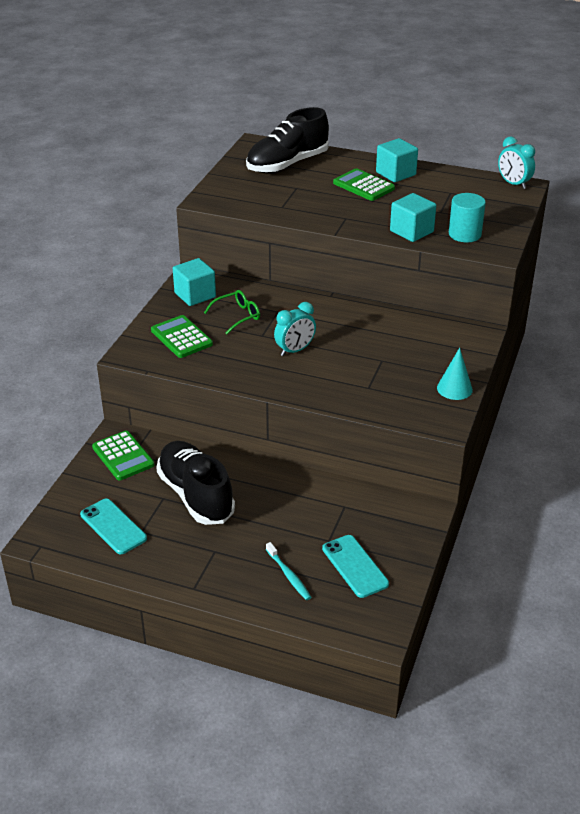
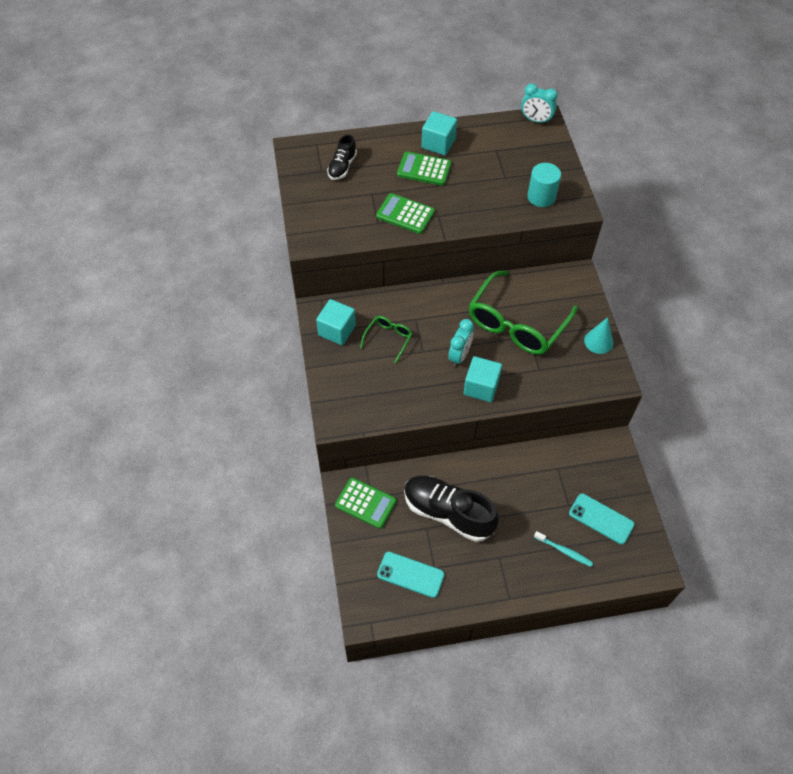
camera: 30 degrees left, 20 degrees up
(181, 337) = (362, 383): green calculator -> green calculator (405, 214)
(287, 164) = (342, 167): black shoe -> black shoe, size x0.53
(377, 347) = (516, 324): none -> green glasses
(411, 231) = (500, 210): turquoise cube -> turquoise cube (481, 387)

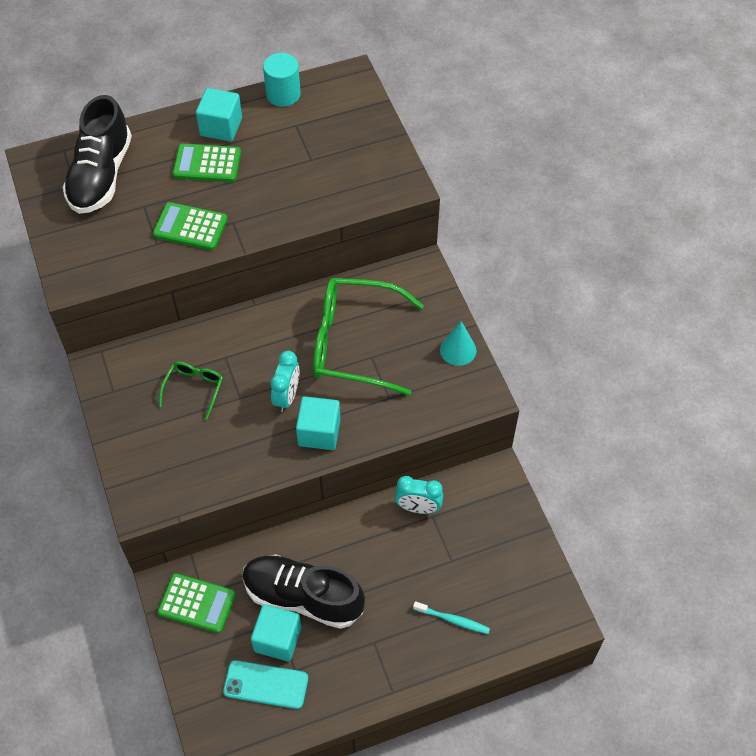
camera: 10 degrees left, 0 degrees up
(337, 330) = (126, 388): turquoise cube -> turquoise cube (277, 639)
(342, 167) = (101, 175): black shoe -> black shoe, size x1.90
(516, 324) = (353, 343): green glasses -> green glasses turned 75 degrees clockwise
(536, 120) = (341, 79): turquoise clock -> turquoise clock (418, 508)
(541, 197) = (359, 179): turquoise cylinder -> turquoise cylinder (283, 94)
(601, 519) = (493, 571): turquoise phone -> none

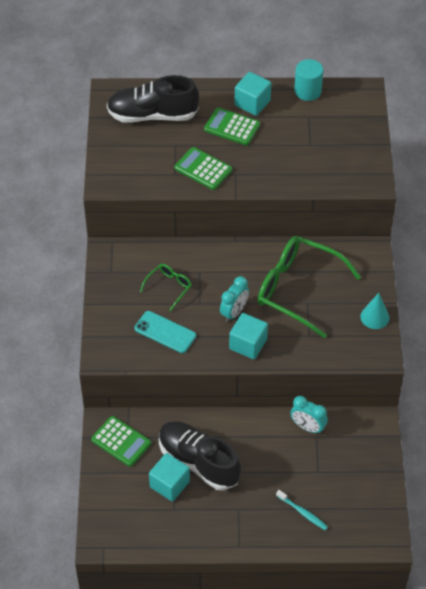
camera: 20 degrees right, 5 degrees down
(101, 175) = (152, 115): black shoe -> black shoe turned 60 degrees clockwise
(266, 684) = (150, 511): turquoise phone -> turquoise phone (165, 332)

